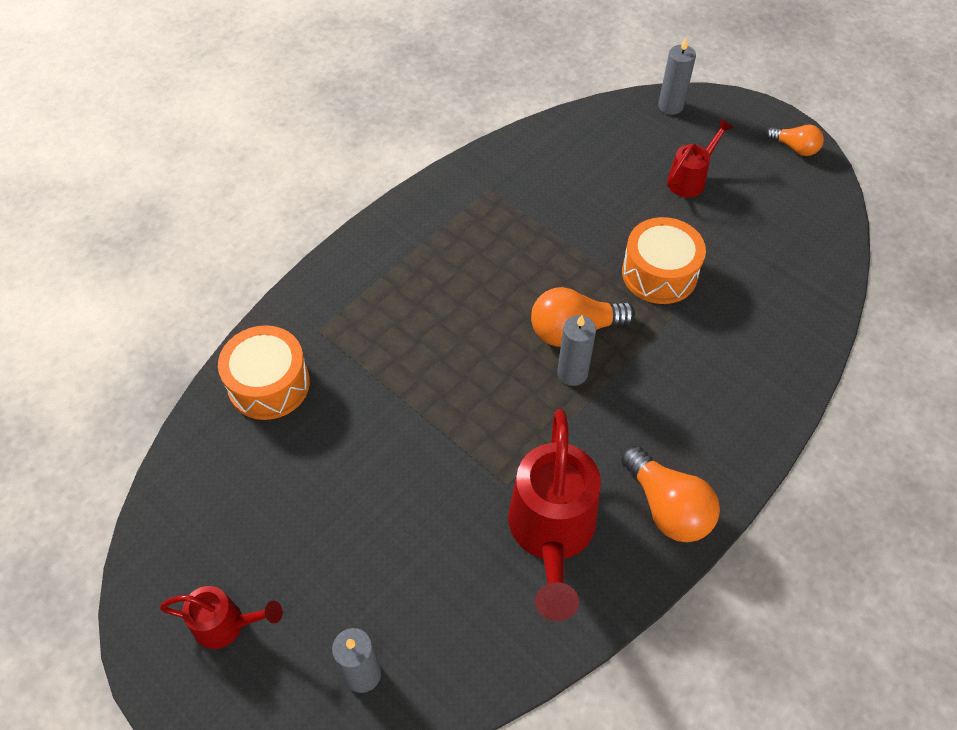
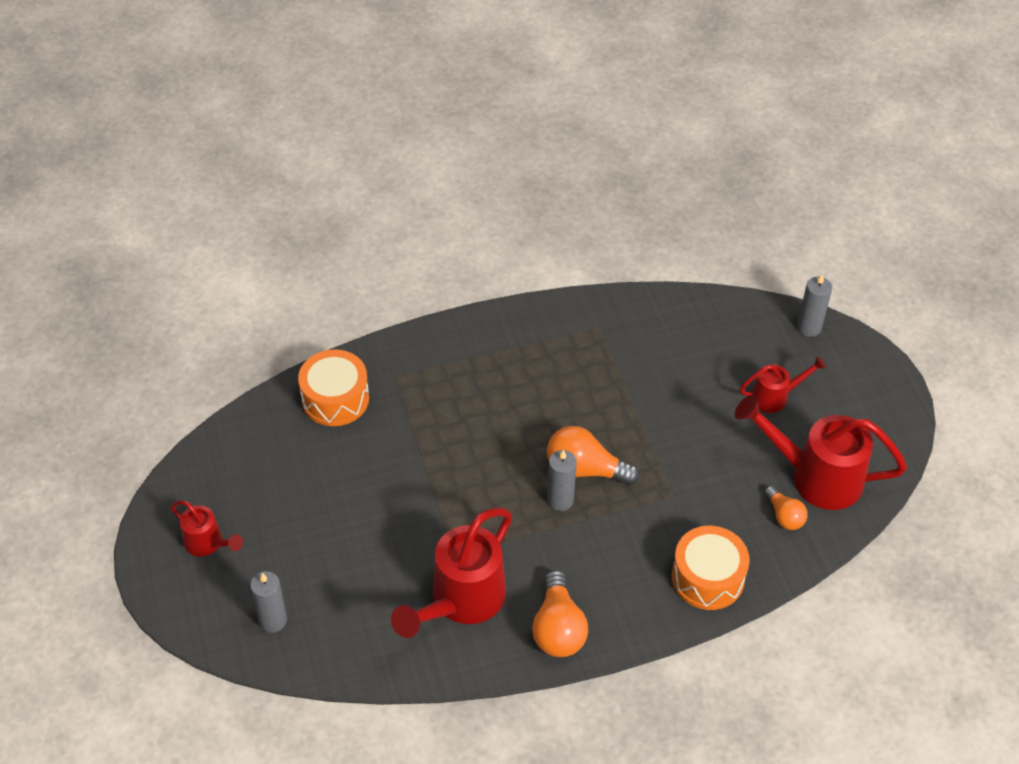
camera: 30 degrees right, 5 degrees down
(659, 273) = (687, 459): orange drum -> orange drum (707, 577)
(779, 234) = (815, 477): none -> red watering can
(795, 148) = (891, 413): orange light bulb -> orange light bulb (784, 516)

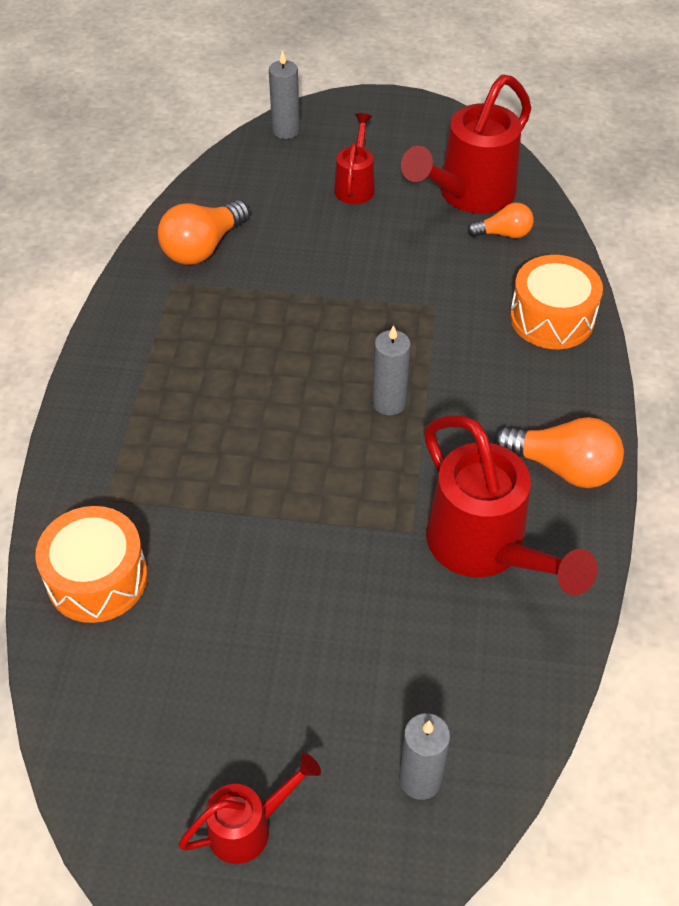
camera: 65 degrees left, 0 degrees up
(585, 469) = (359, 365): orange light bulb -> orange light bulb (202, 248)

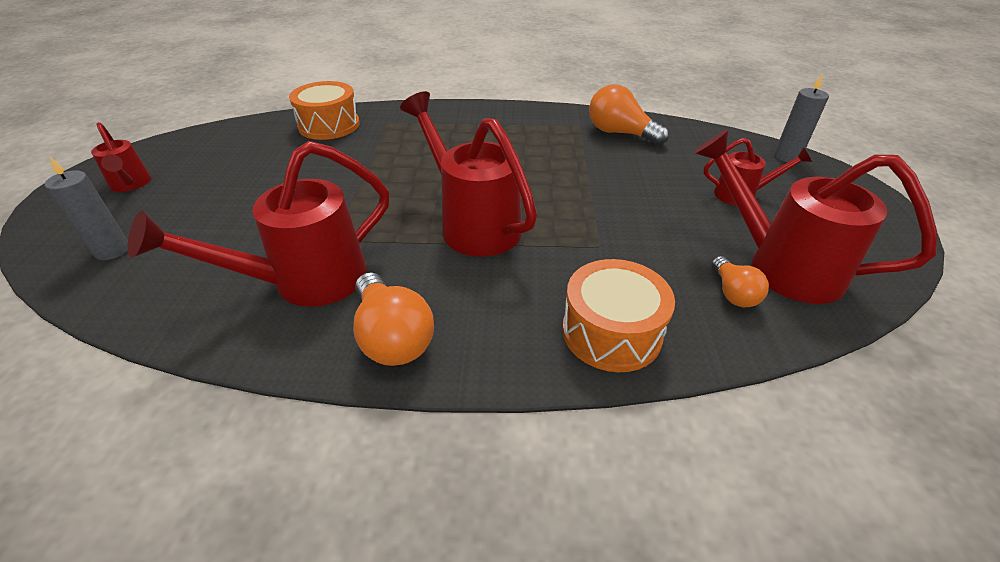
camera: 85 degrees right, 10 degrees down
(389, 403) = (473, 223): grey candle -> red watering can
(563, 467) = (392, 337): orange light bulb -> orange light bulb turned 45 degrees counterclockwise

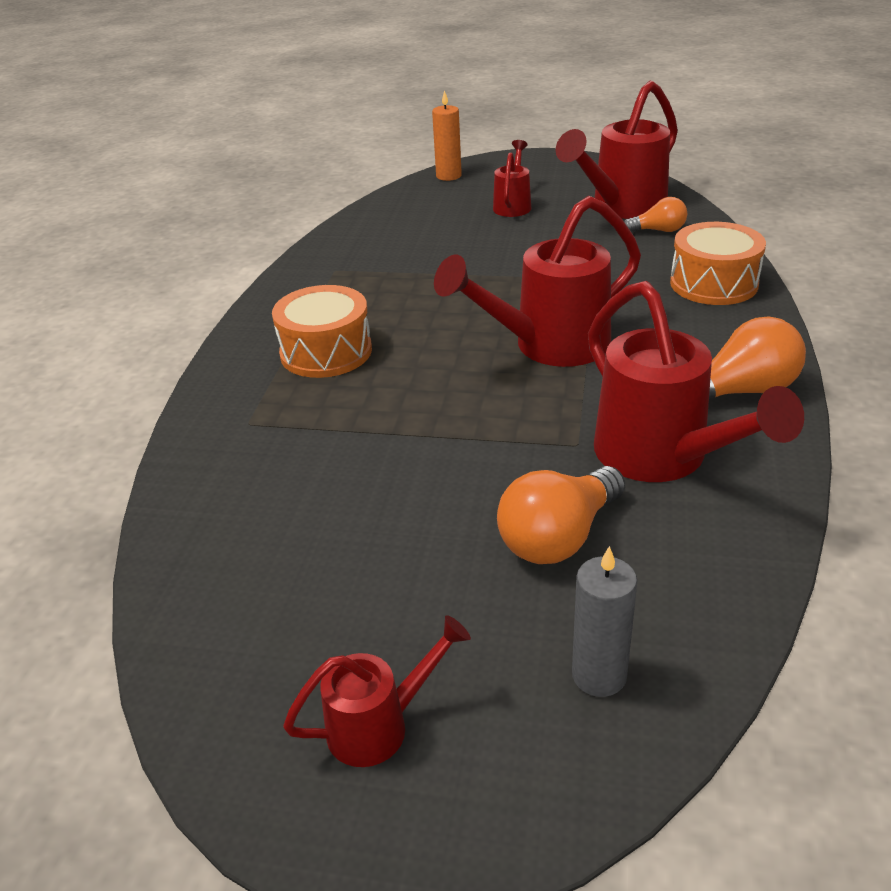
camera: 80 degrees left, 5 degrees down
(329, 125) = (228, 487): orange drum -> orange drum (326, 352)
(620, 133) = (366, 247): orange light bulb -> orange light bulb (558, 537)
(787, 157) = (448, 176): grey candle -> orange candle

